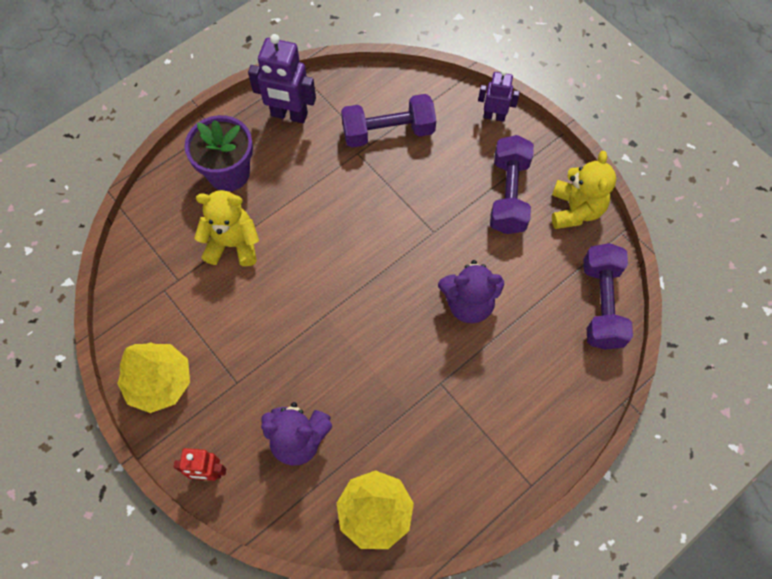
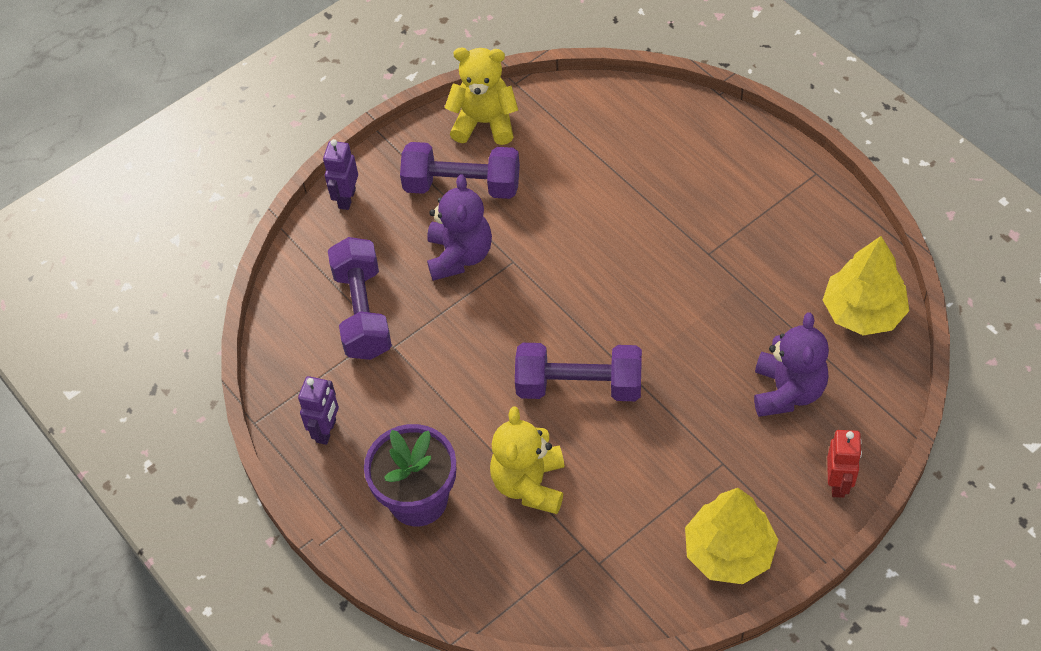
camera: 85 degrees left, 10 degrees down
(289, 115) = (326, 431): purple robot -> purple robot, size x0.61
(468, 303) = (608, 226): purple teddy bear -> purple teddy bear (459, 255)
(601, 304) = (605, 105): purple dumbbell -> purple dumbbell (579, 386)

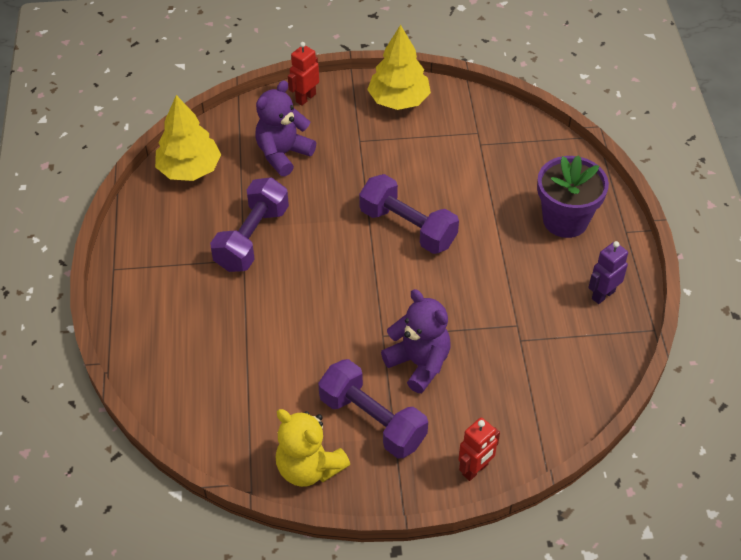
camera: 150 degrees left, 5 degrees down
(346, 198) = (475, 469): purple robot -> red robot
(363, 312) = (524, 363): purple dumbbell -> purple dumbbell (252, 238)
(459, 255) = (419, 363): purple teddy bear -> purple teddy bear turned 105 degrees clockwise
(529, 484) = (486, 191): yellow teddy bear -> none

